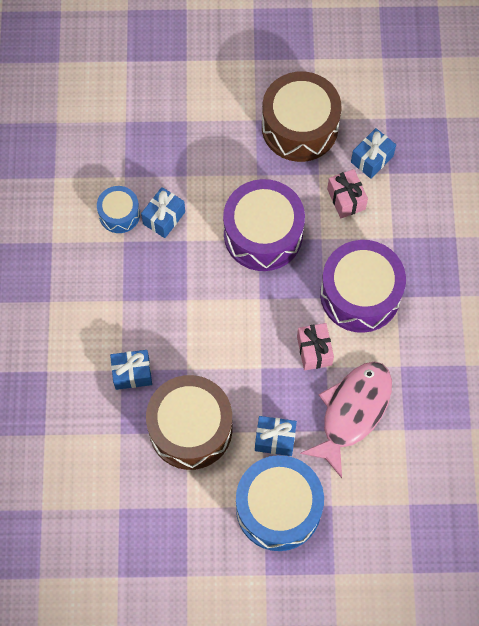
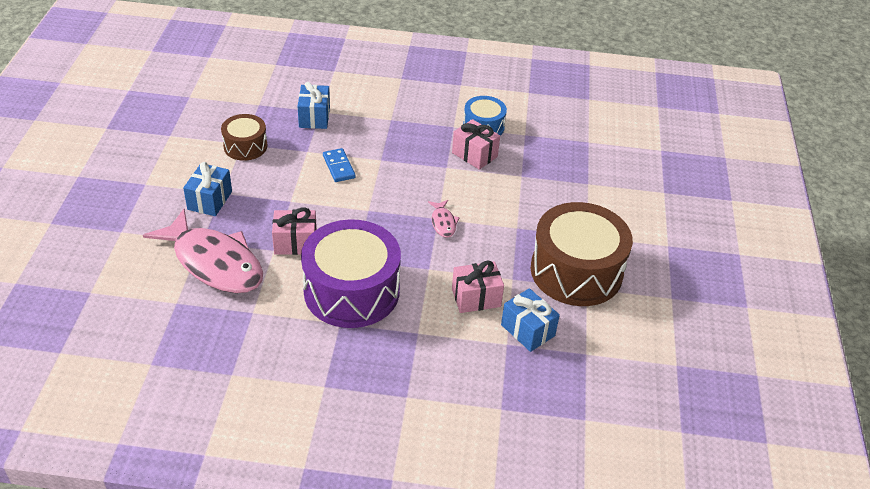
camera: 95 degrees right, 25 degrees down
(164, 218) = (474, 155): blue gift -> pink gift
(190, 428) = (245, 146): brown drum -> brown drum, size x0.52
(205, 335) = (338, 167): none -> blue domino
(263, 234) = (443, 223): purple drum -> pink fish
(278, 508) = (138, 193): blue drum -> none

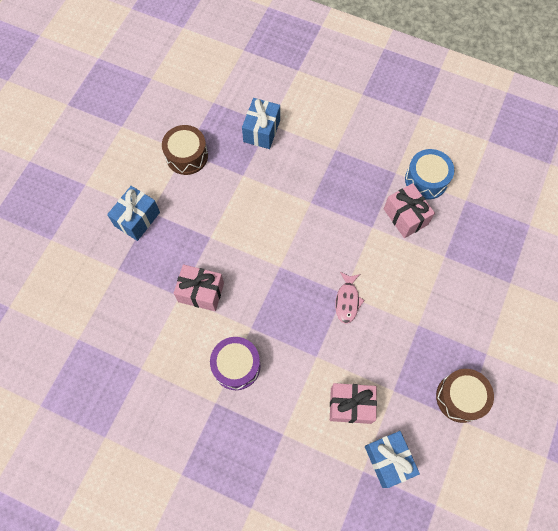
camera: 20 degrees right, 25 degrees up
(214, 262) = (122, 299): pink fish -> none
(338, 167) = (267, 203): blue domino -> none
(351, 291) = (236, 366): purple drum -> purple drum, size x0.52
(576, 271) = (460, 397): brown drum -> brown drum, size x0.52

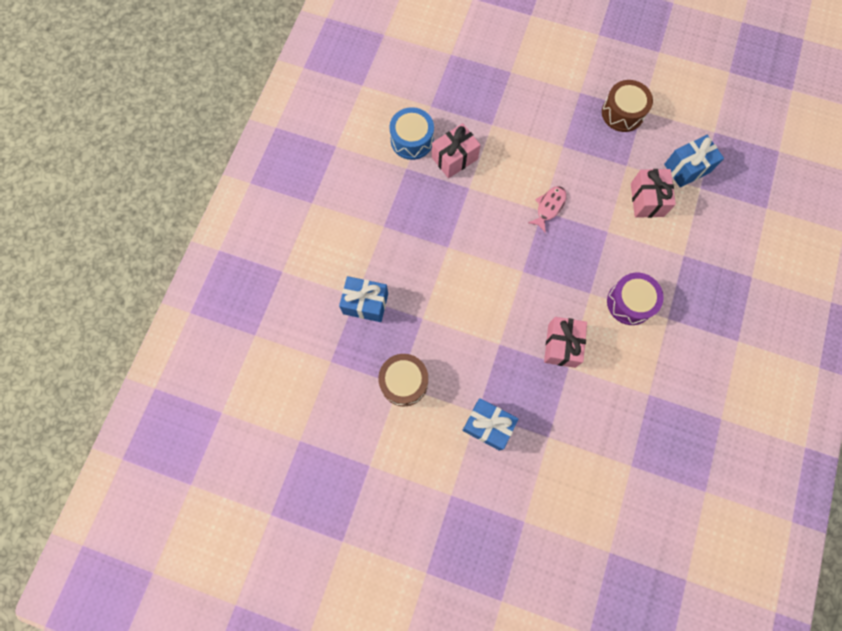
camera: 95 degrees left, 5 degrees up
(347, 301) = (549, 207): pink fish -> pink fish turned 60 degrees counterclockwise

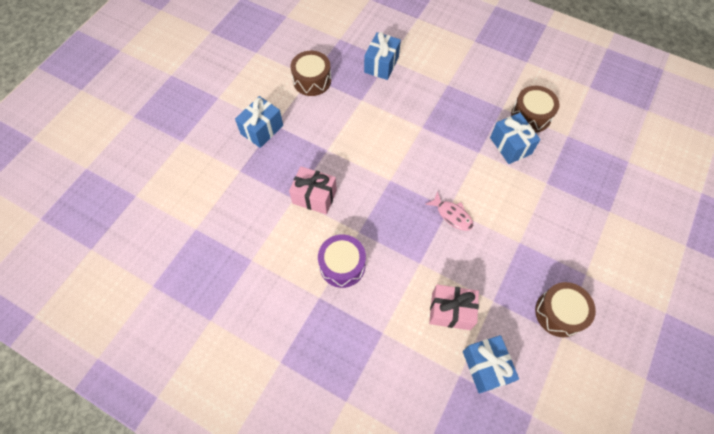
camera: 100 degrees right, 10 degrees down
(412, 140) = (531, 116): blue drum -> brown drum
(454, 158) = (510, 146): pink gift -> blue gift

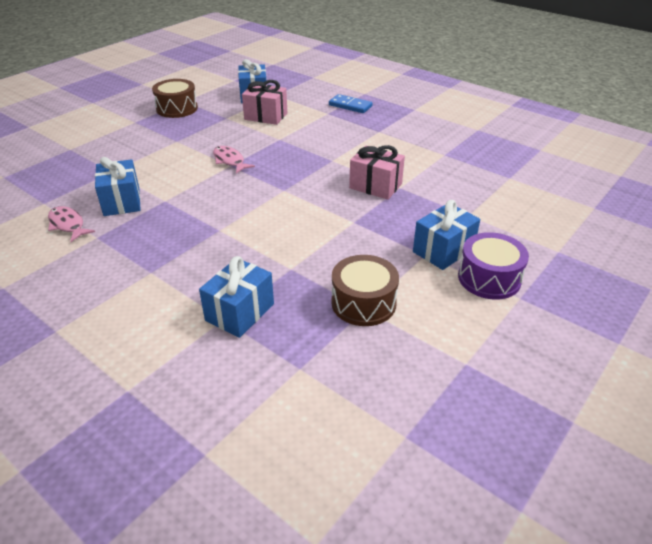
camera: 170 degrees left, 25 degrees down
(342, 265) = (354, 144): purple drum -> purple drum (489, 278)
(359, 357) = (350, 106): none -> blue domino
(531, 116) = (68, 225): brown drum -> pink fish

